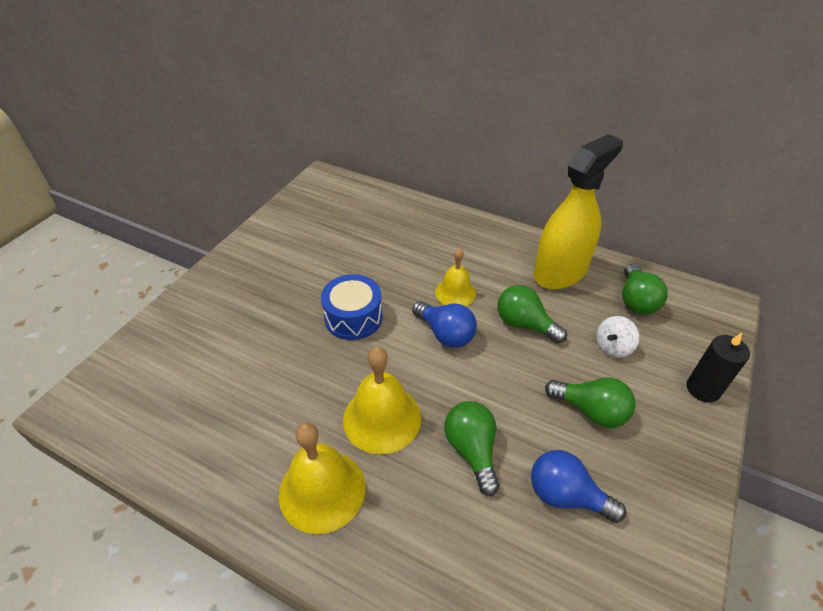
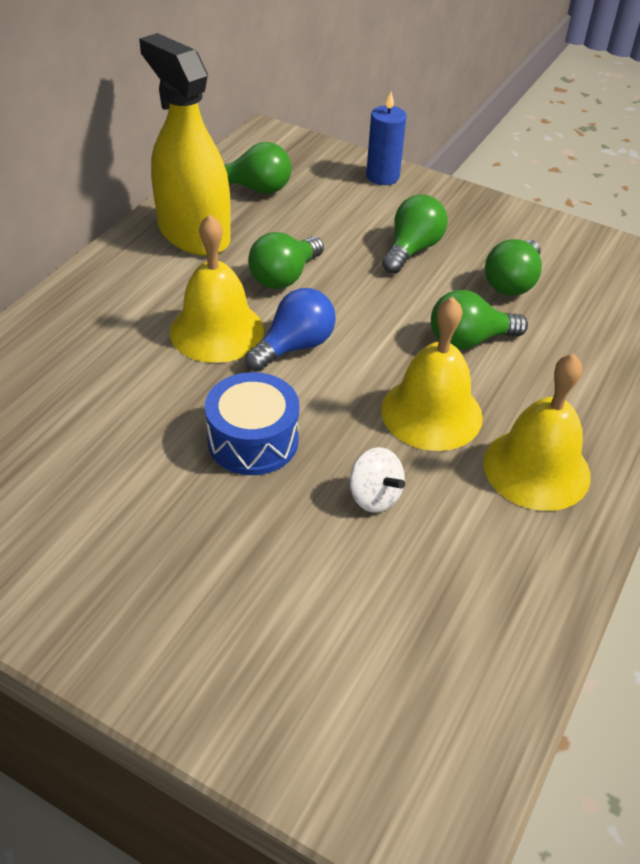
camera: 90 degrees left, 0 degrees up
(455, 292) = (217, 330): yellow bell -> yellow bell, size x1.57
(566, 495) = (512, 282): blue light bulb -> green light bulb
(613, 347) = (325, 218): white spinning top -> white spinning top (374, 496)
(703, 389) = (382, 176): black candle -> blue candle

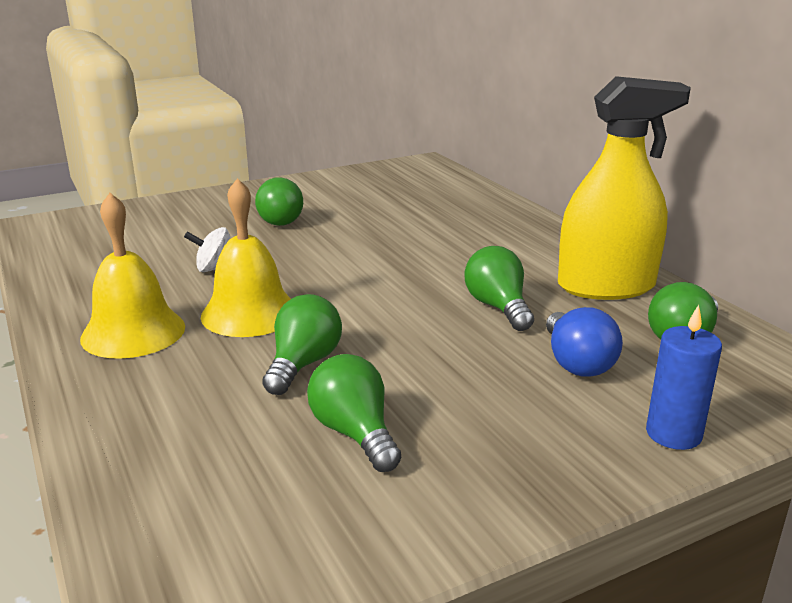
camera: 125 degrees right, 20 degrees down
(217, 330) = (450, 264): yellow bell -> none
(253, 440) = (320, 248): blue drum -> none
(294, 346) = (396, 285): blue light bulb -> blue light bulb (576, 363)
(412, 249) = (482, 391): green light bulb -> green light bulb (277, 220)

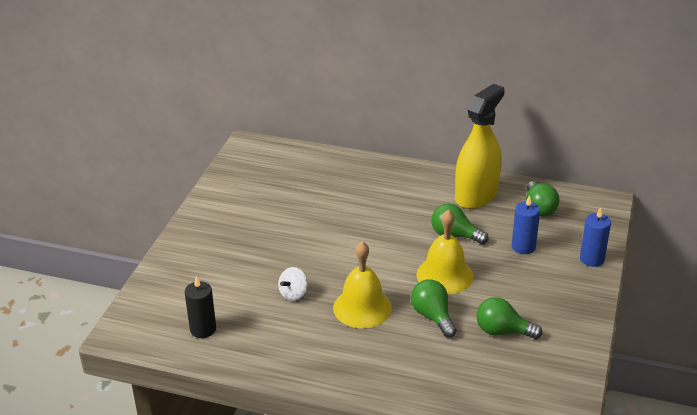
camera: 45 degrees left, 10 degrees up
(87, 253) = (203, 329): none -> black candle
(133, 332) = (334, 352): yellow bell -> yellow bell (444, 275)
(277, 220) = (256, 242): green light bulb -> none
(576, 363) = (523, 247): blue light bulb -> blue candle

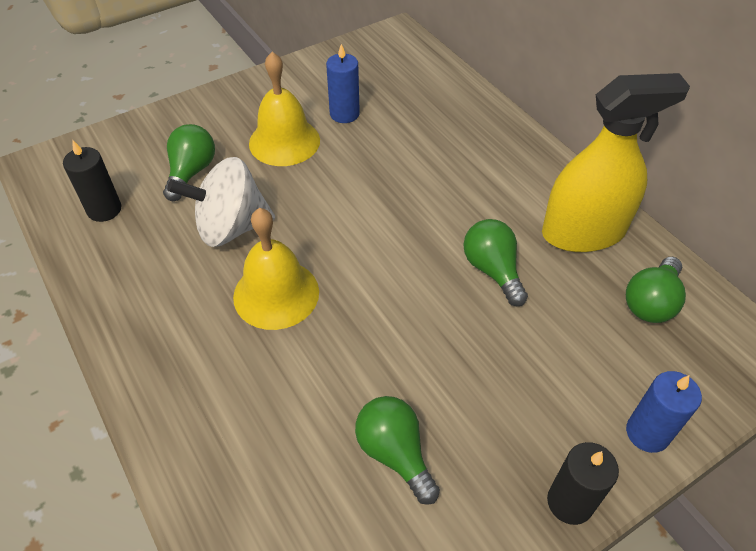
camera: 40 degrees right, 15 degrees up
(293, 294) = (231, 227): white spinning top -> white spinning top, size x1.94
(433, 316) = (336, 364): green light bulb -> green light bulb (191, 172)
(444, 275) = (417, 316): yellow bell -> yellow bell (284, 141)
(523, 247) = (565, 345): blue candle -> blue candle (344, 114)
(590, 302) = (570, 502): none -> black candle

